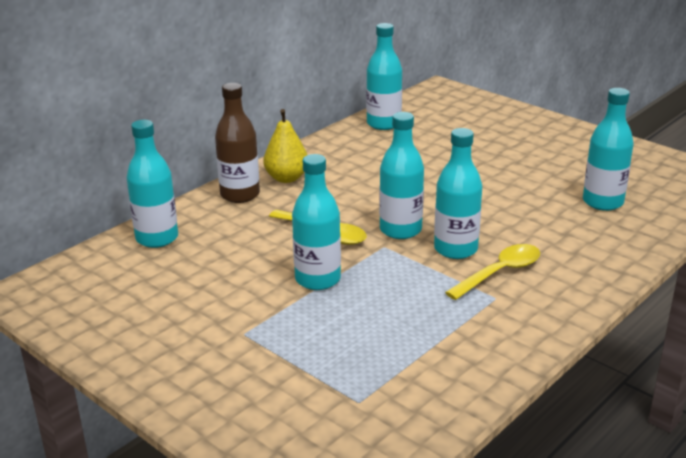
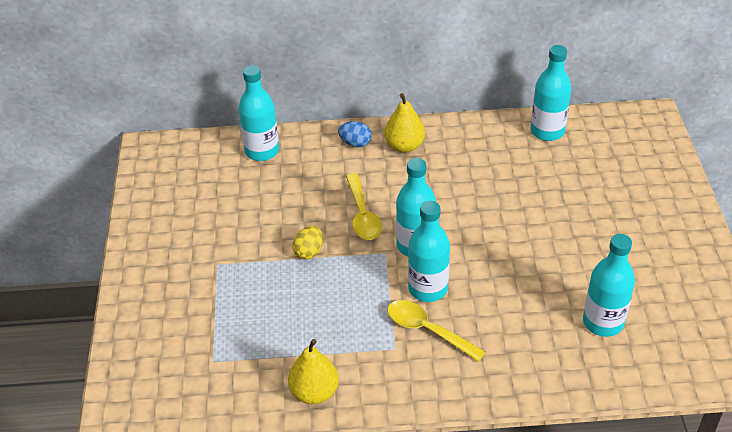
camera: 45 degrees right, 15 degrees up
(240, 195) = (355, 143): brown bottle -> blue egg
(318, 279) = (309, 252): turquoise bottle -> yellow egg
(484, 364) = (314, 392): none -> yellow pear
(500, 273) = (427, 330): yellow spoon -> yellow spoon turned 150 degrees counterclockwise

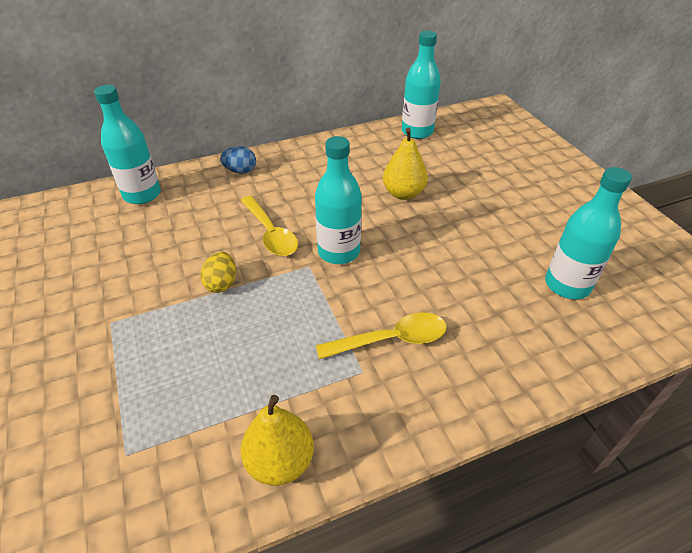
camera: 20 degrees left, 0 degrees up
(404, 146) = (290, 165): yellow pear -> yellow pear (403, 193)
(427, 330) = (391, 339): yellow spoon -> yellow spoon turned 150 degrees clockwise
(428, 289) = (371, 293): turquoise bottle -> none

